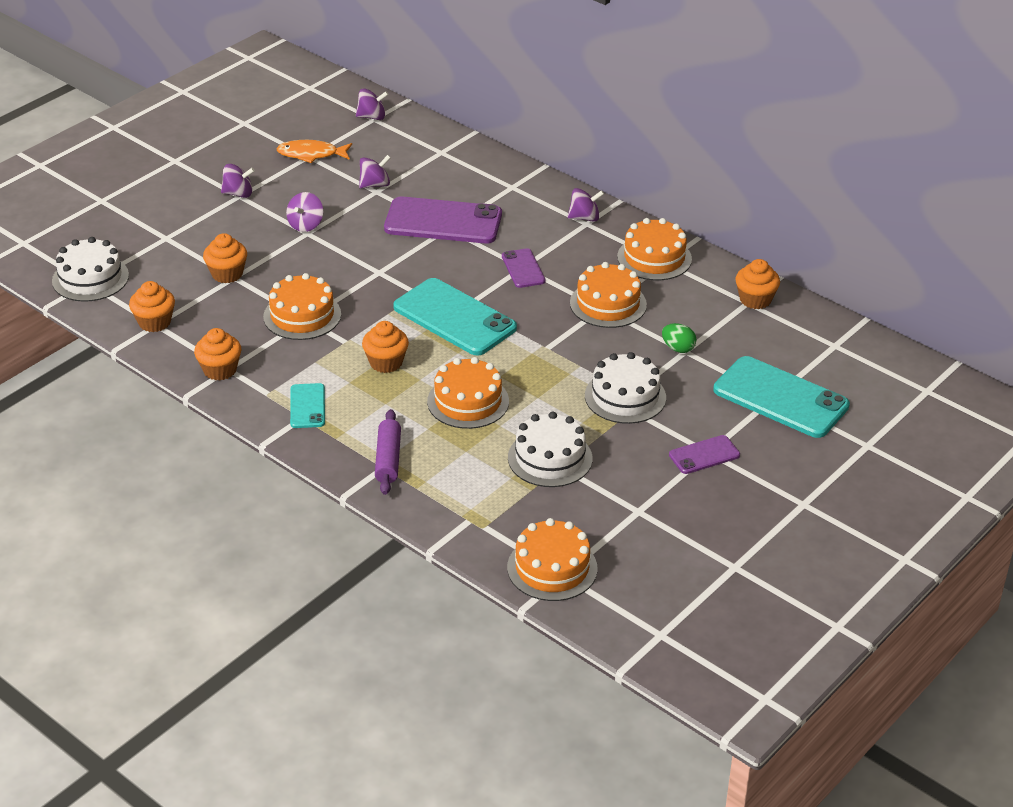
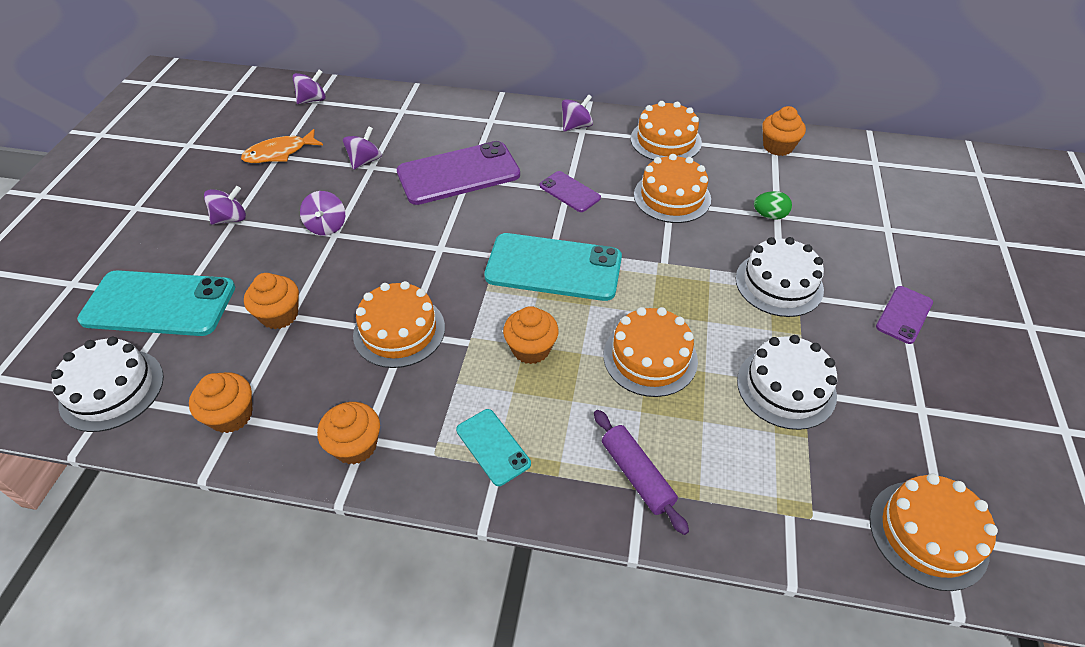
camera: 30 degrees left, 10 degrees up
(780, 398) = (894, 227): turquoise phone -> turquoise phone (159, 303)

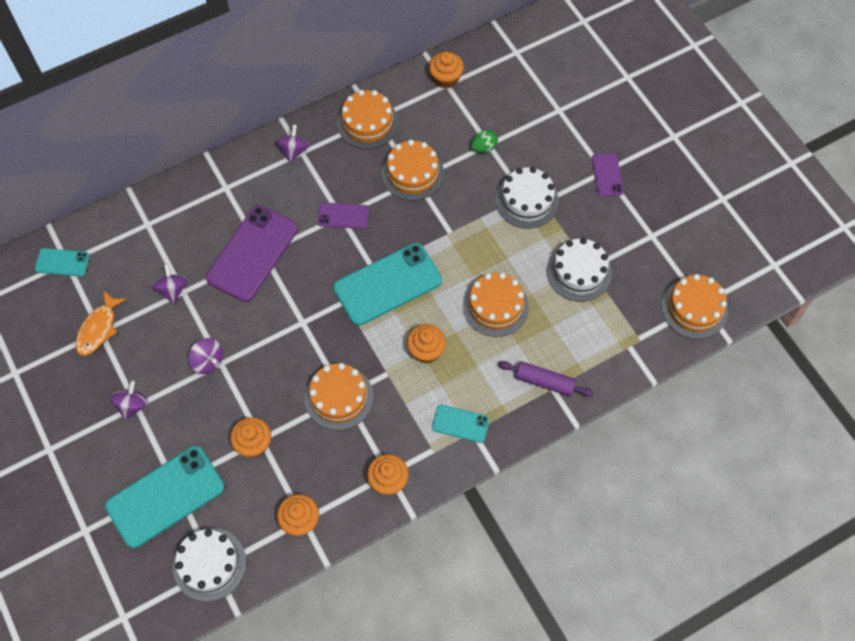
camera: 40 degrees left, 15 degrees up
(312, 100) = (62, 262): purple spinning top -> turquoise phone

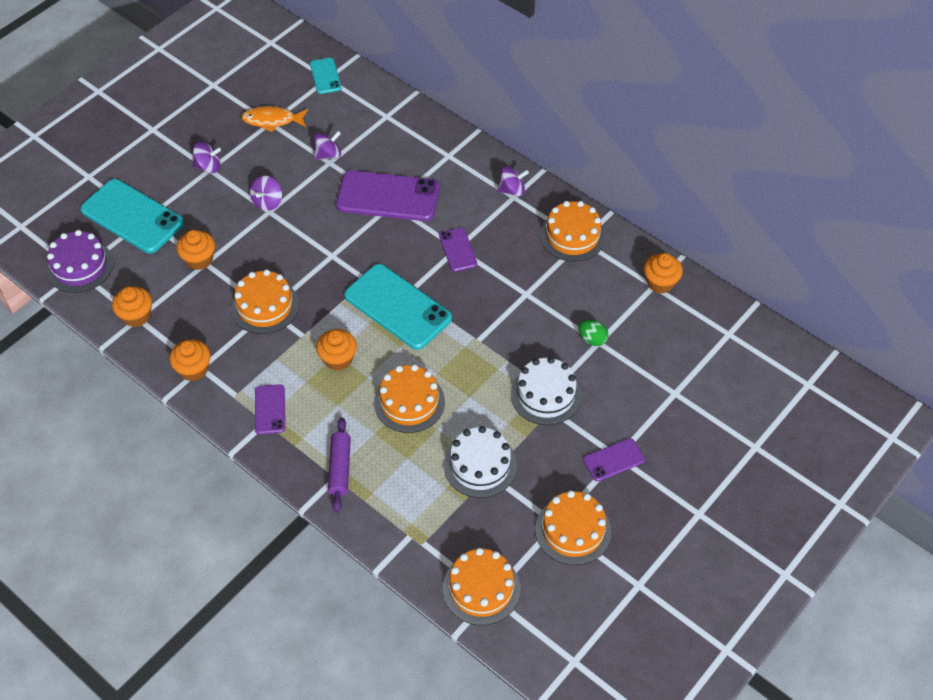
camera: 70 degrees right, 10 degrees down
(209, 564) = (80, 266): white cake -> purple cake
(412, 173) = (531, 289): orange cake -> orange cake (573, 530)
(460, 423) = (270, 409): turquoise phone -> purple phone

